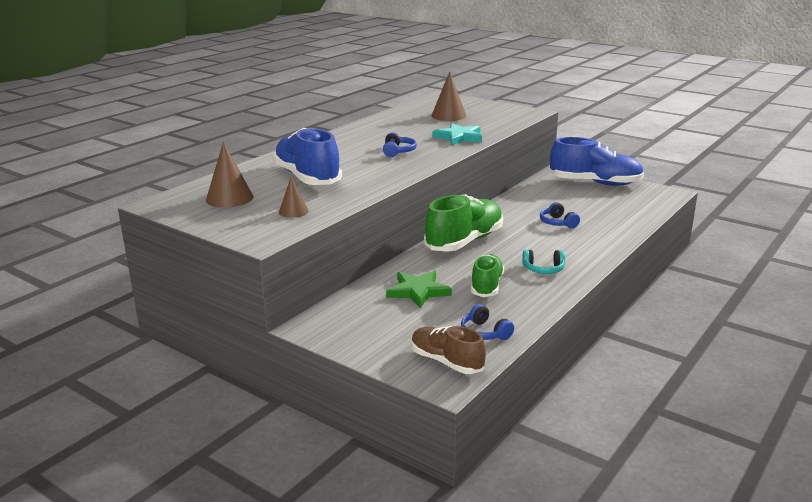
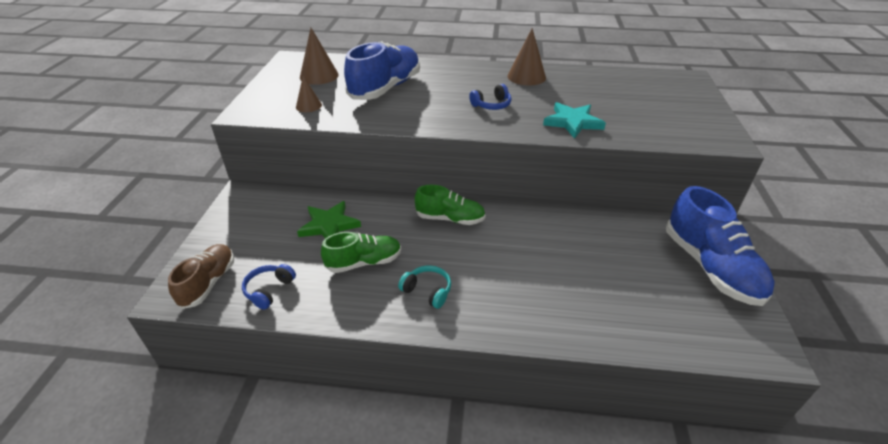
camera: 60 degrees right, 15 degrees up
(448, 115) = (632, 98): brown cone -> brown cone (526, 76)
(464, 241) = (450, 219): green shoe -> green shoe, size x0.62
(543, 269) = (427, 291): turquoise headphones -> turquoise headphones turned 150 degrees clockwise
(557, 223) = (555, 268): blue headphones -> none

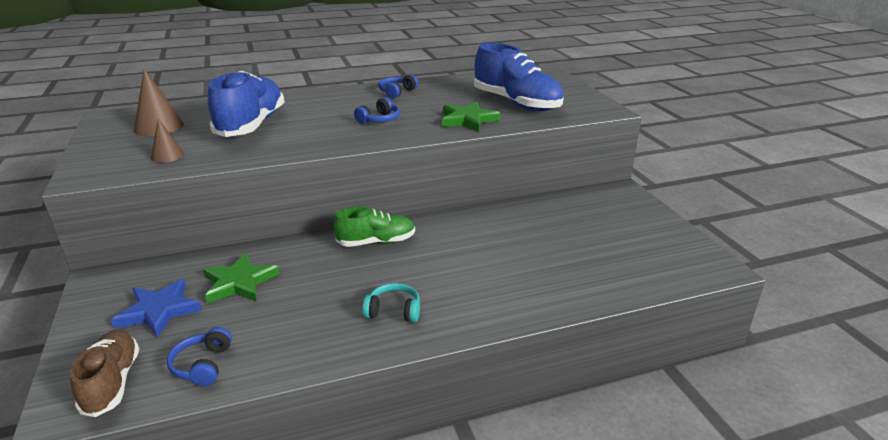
camera: 25 degrees left, 10 degrees down
(265, 233) = (159, 310): none -> blue star
(364, 262) = (305, 305): green shoe -> none
(526, 76) = (397, 92): brown cone -> blue headphones
(573, 122) = (468, 120): turquoise star -> green star
(710, 267) = (636, 220): blue shoe -> blue shoe (516, 103)

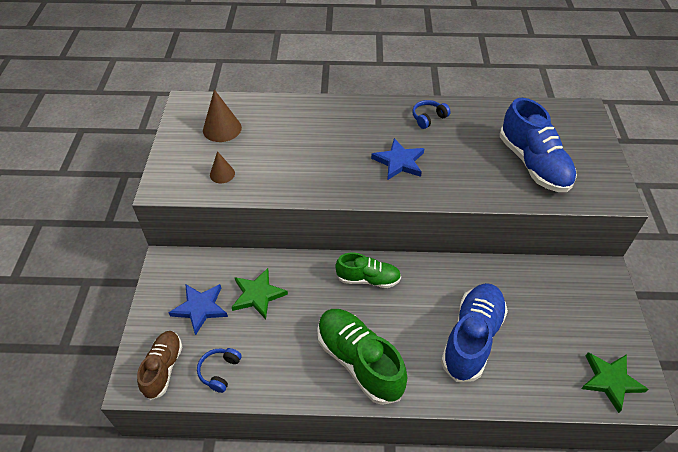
camera: 20 degrees right, 20 degrees up
(251, 125) = (293, 143): blue shoe -> blue shoe (472, 338)
(379, 120) = (399, 162): blue headphones -> blue star
(393, 311) = (359, 361): turquoise headphones -> green shoe
(468, 120) = (477, 181): green star -> green star (610, 381)

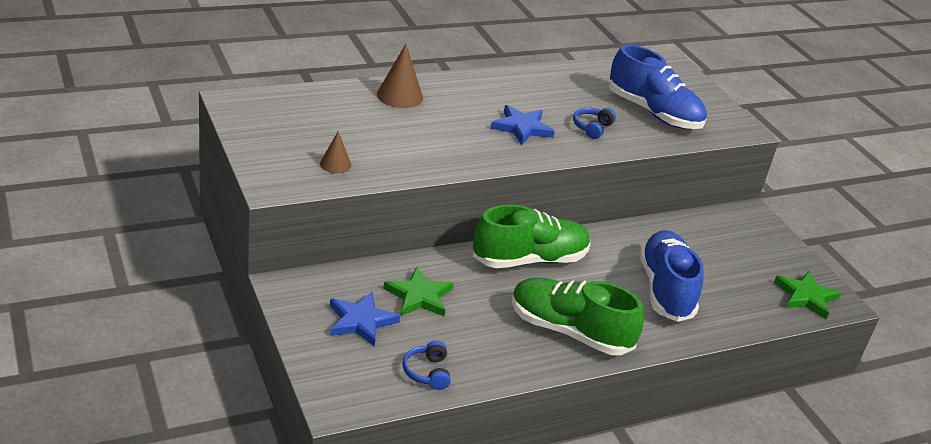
camera: 30 degrees left, 15 degrees down
(163, 368) = (360, 384): brown shoe -> none
(222, 129) = (299, 121): brown cone -> brown cone (400, 96)
(368, 279) = (529, 260): green shoe -> green shoe, size x1.62
(428, 118) = (524, 85): blue headphones -> blue headphones (592, 128)

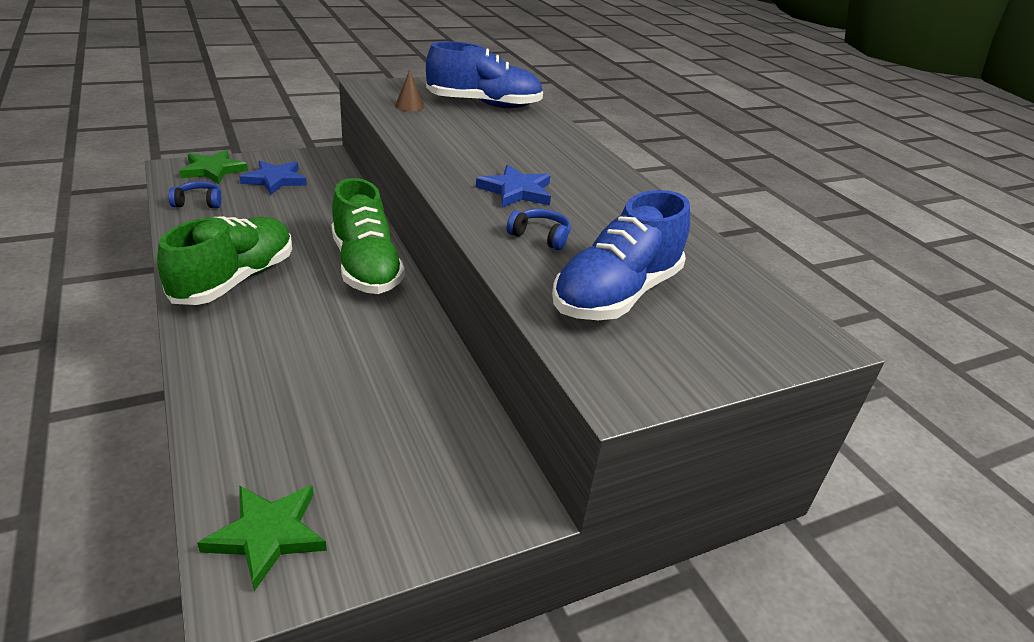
camera: 90 degrees right, 0 degrees up
(400, 96) = (549, 136): brown cone -> none
(419, 296) = (306, 205): green star -> green star (213, 170)
(665, 289) = (304, 364): blue shoe -> blue shoe (484, 104)

